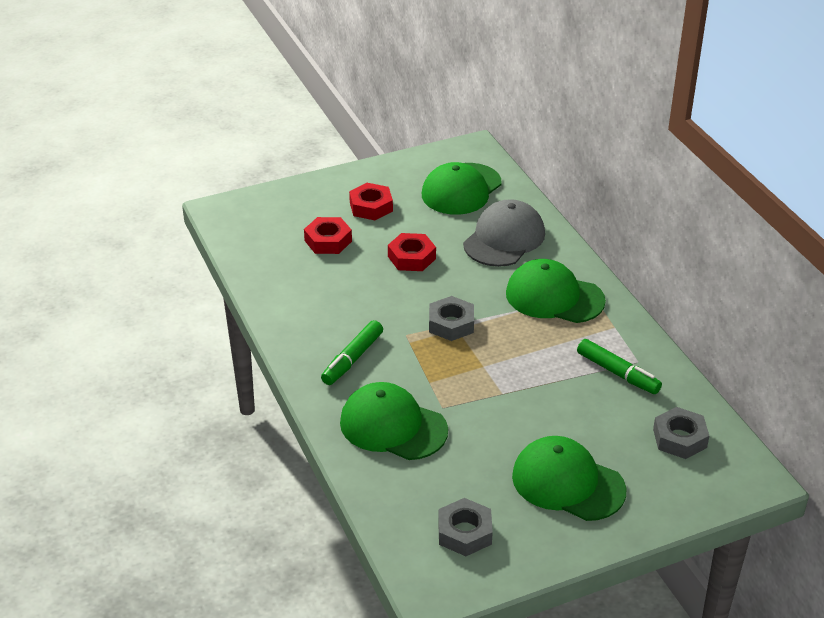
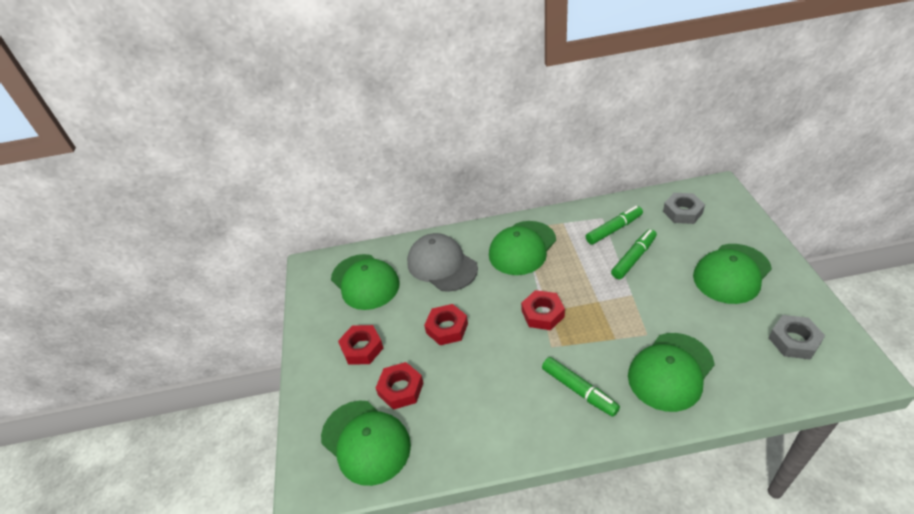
camera: 70 degrees left, 5 degrees up
(267, 231) = (366, 441): none -> green cap
(451, 324) = (542, 314): grey nut -> red nut
(568, 393) = (634, 258): none -> green marker

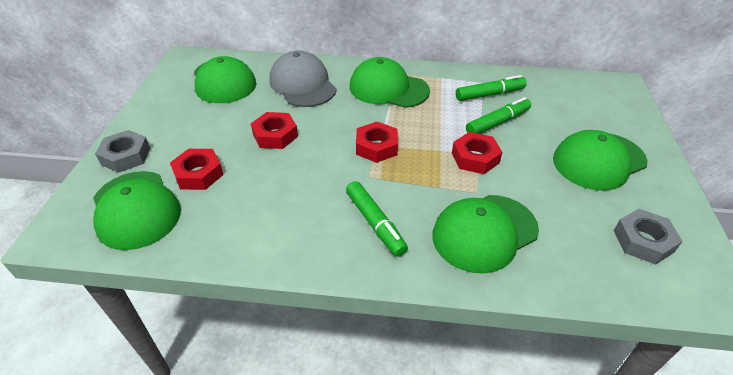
camera: 10 degrees right, 0 degrees up
(362, 348) = (185, 131): red nut -> red nut (475, 158)
(522, 248) = (388, 88): green cap -> green cap turned 60 degrees clockwise
(682, 212) = (570, 96): grey nut -> grey nut (126, 156)

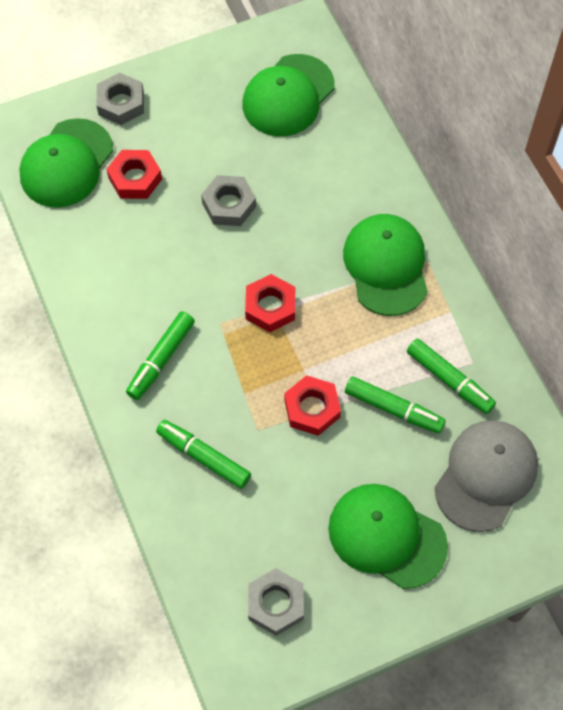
camera: 60 degrees right, 20 degrees up
(275, 135) = (229, 205): red nut -> grey nut
(302, 84) = (334, 175): grey cap -> grey cap (486, 475)
(484, 232) = (203, 457): green cap -> green marker

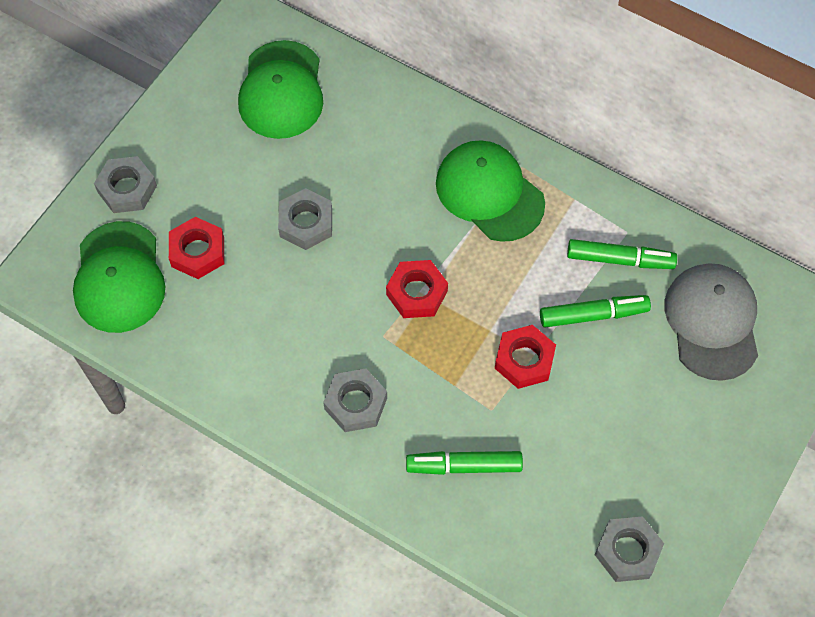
camera: 35 degrees left, 0 degrees up
(161, 359) = (355, 403): green marker -> grey nut
(386, 536) = (673, 429): green cap -> none

